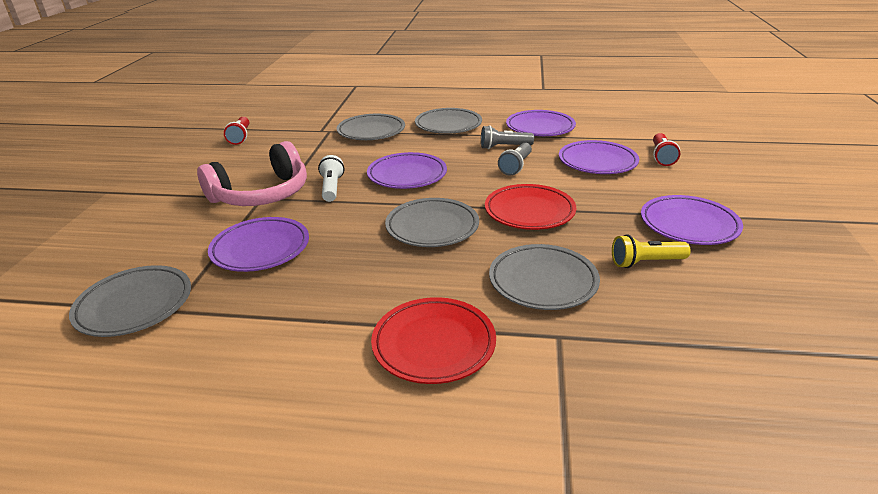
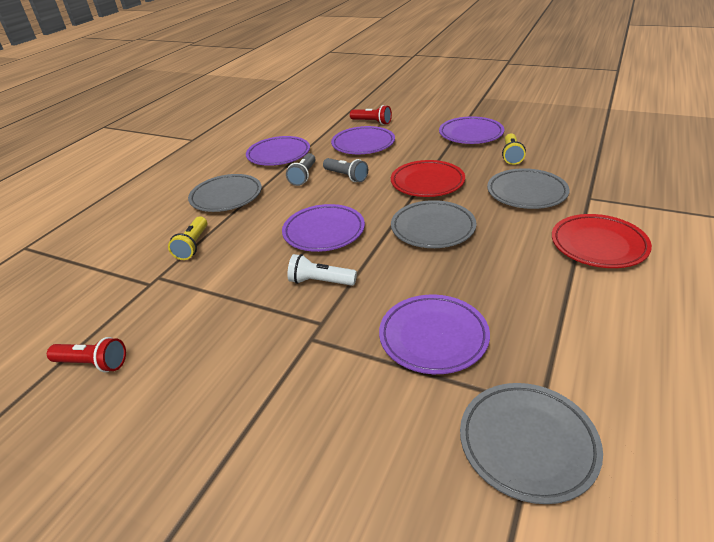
camera: 70 degrees left, 5 degrees up
(261, 194) = (300, 338): pink headphones -> none
(371, 131) = (193, 245): grey plate -> yellow flashlight

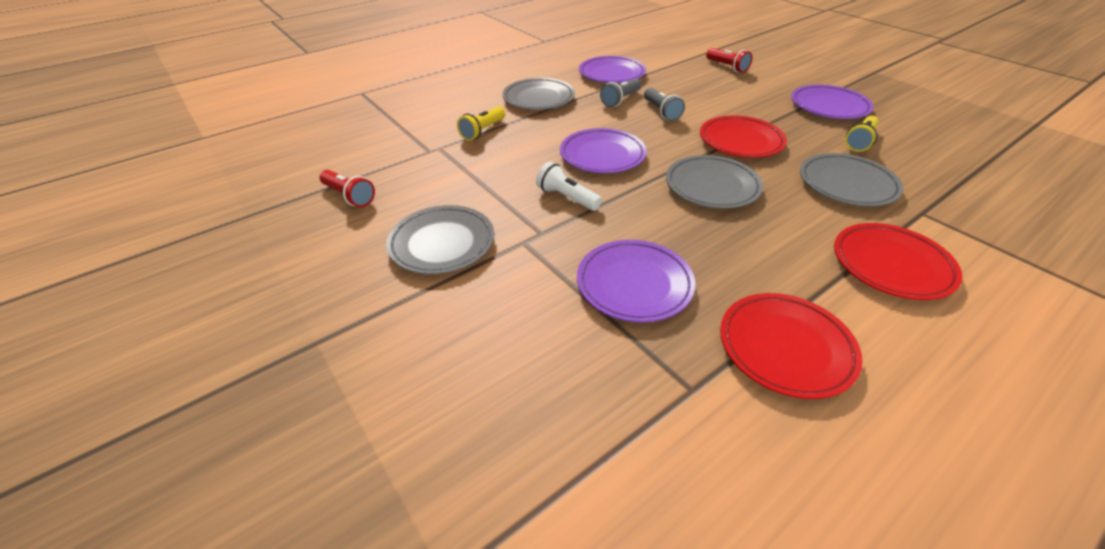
camera: 25 degrees right, 5 degrees up
(363, 144) = (701, 86): purple plate -> none
(527, 444) = (652, 415): grey plate -> grey plate (442, 244)
(578, 340) = (785, 348): none -> red plate

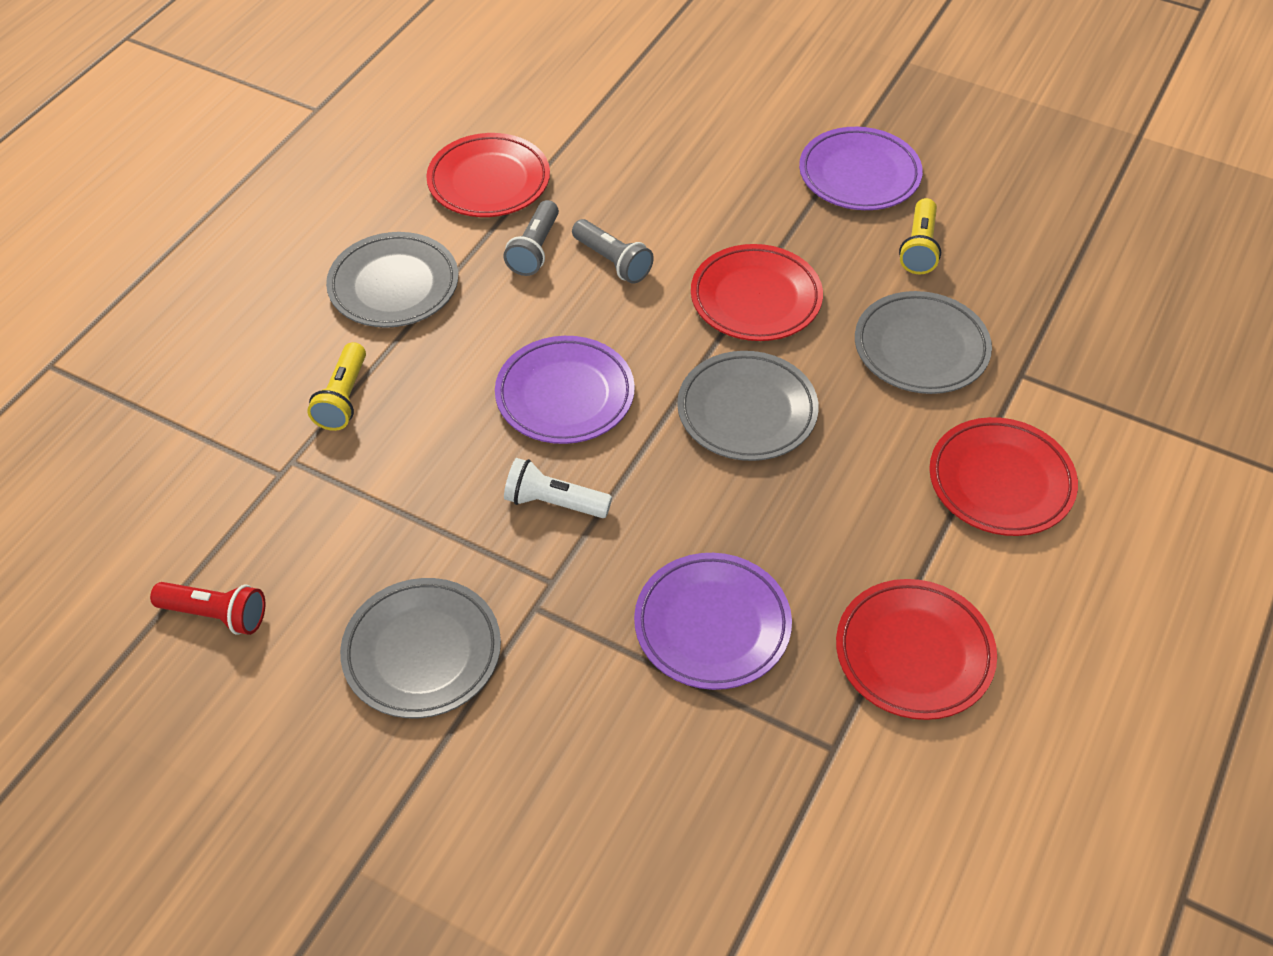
camera: 25 degrees left, 10 degrees up
(611, 74) = (489, 181): purple plate -> red plate
(727, 67) = (675, 108): red flashlight -> none

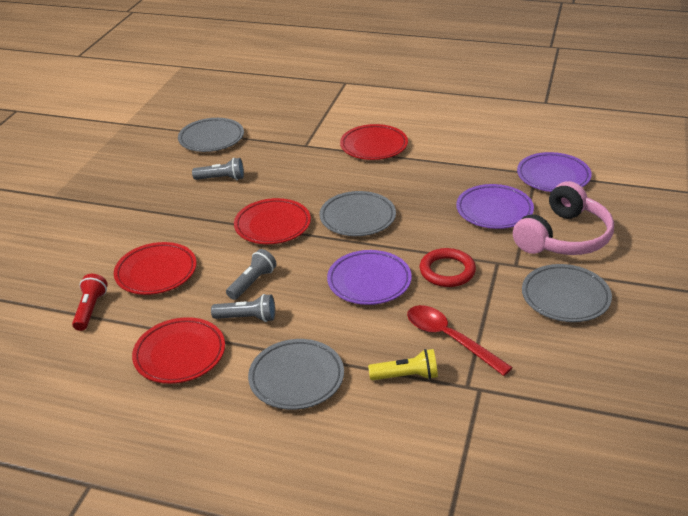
camera: 100 degrees left, 15 degrees down
(216, 614) = (594, 386): red flashlight -> red flashlight (90, 309)
(393, 465) = (450, 339): none -> red spoon
(554, 503) = (447, 271): white flashlight -> red ring
(591, 715) = (563, 237): none -> pink headphones
(859, 175) = (162, 202): purple plate -> purple plate (553, 176)
(914, 653) = (477, 159): red plate -> red plate (156, 272)
(919, 248) = (221, 178): yellow flashlight -> grey flashlight
(921, 348) = (296, 172): grey plate -> grey plate (211, 139)

